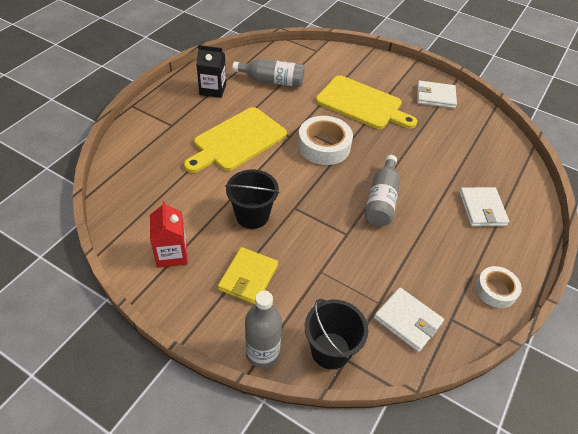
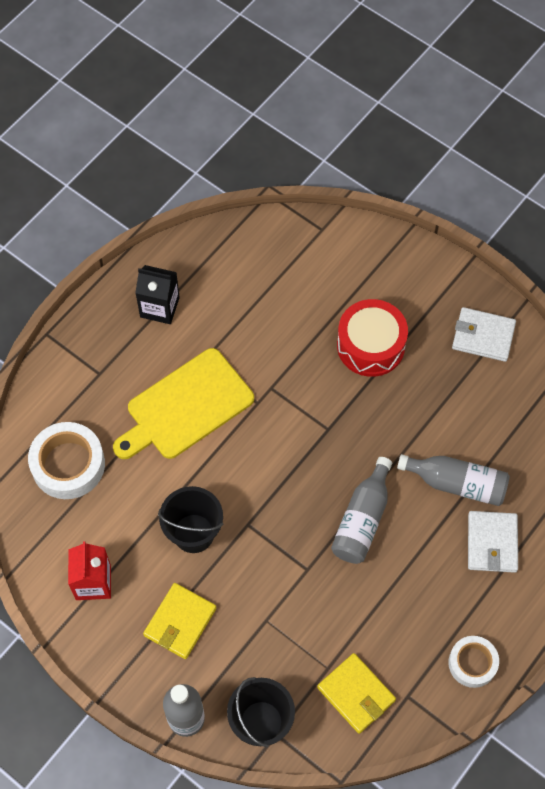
camera: 10 degrees right, 15 degrees up
(272, 81) = (246, 293): grey bottle -> grey bottle (456, 483)
(324, 146) = (302, 423): white tape -> white tape (68, 464)
(362, 104) = (370, 345): yellow cutting board -> red drum
(407, 321) = (356, 694): white wallet -> yellow wallet

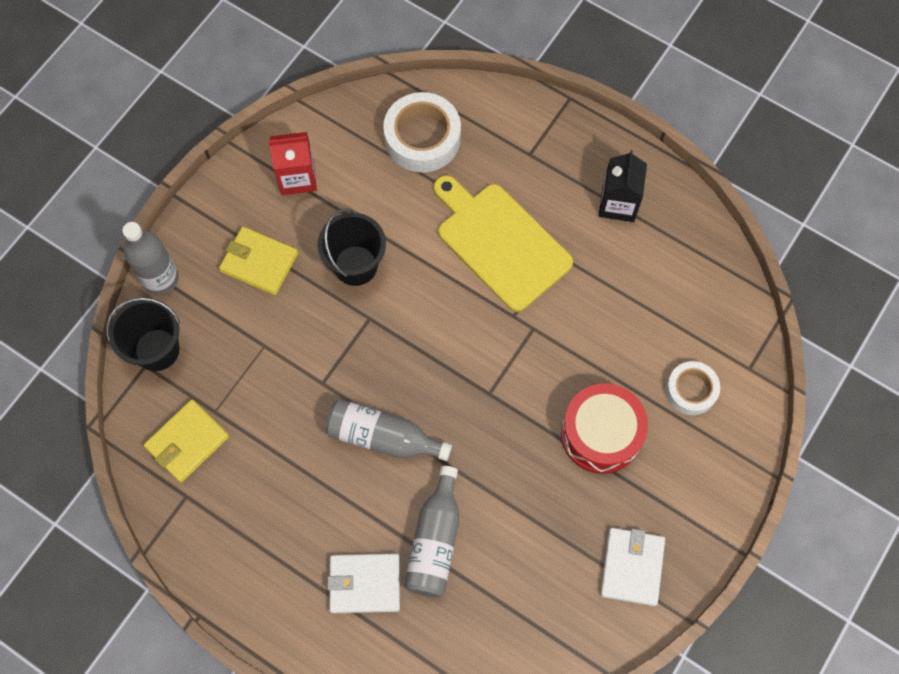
camera: 85 degrees right, 5 degrees up
(472, 663) = (223, 565): white tape -> white tape (691, 390)

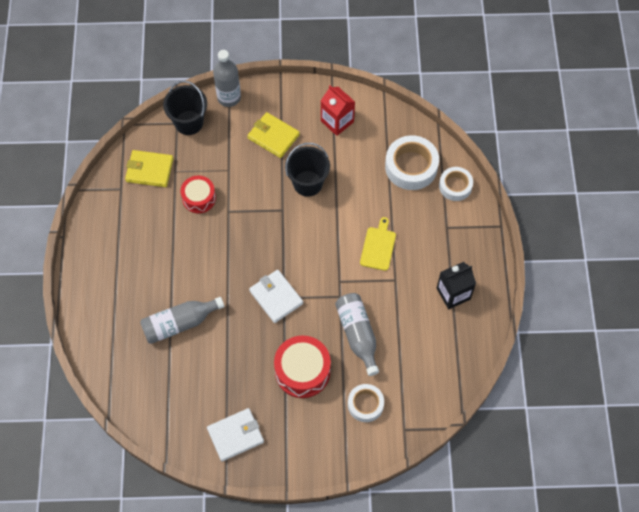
camera: 55 degrees right, 5 degrees down
(259, 262) = (273, 136): yellow wallet -> yellow wallet turned 45 degrees counterclockwise
(276, 406) = (199, 198): none -> red drum
(365, 583) = (132, 304): white wallet -> white wallet (276, 297)
(383, 437) = (219, 261): grey bottle -> grey bottle (358, 335)
(484, 109) = (455, 186): none -> white tape
(500, 243) = (378, 247): yellow cutting board -> yellow cutting board, size x0.51

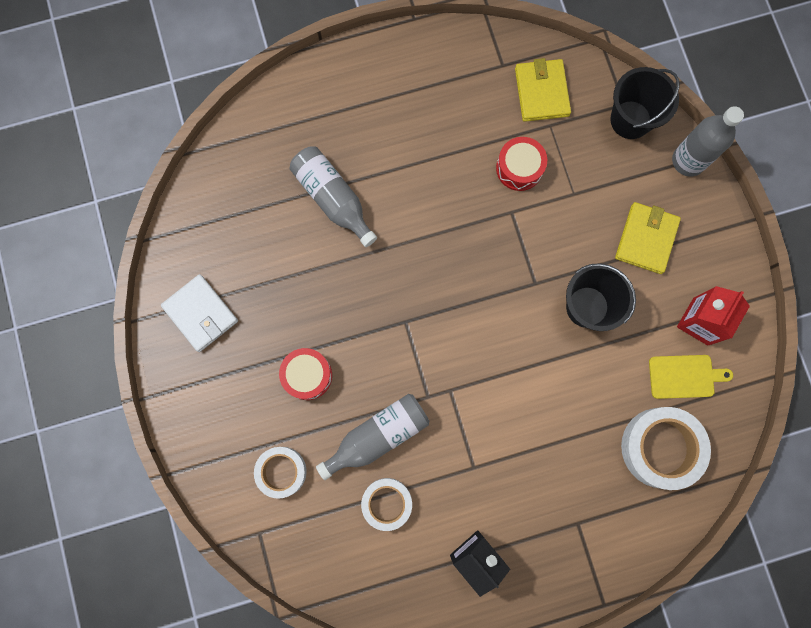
camera: 75 degrees right, 15 degrees up
(276, 297) = (403, 311): white wallet -> none
(302, 371) = (307, 375): red drum -> red drum, size x0.65
(378, 247) = (518, 431): yellow cutting board -> yellow cutting board (684, 376)
(455, 186) = (649, 521): white tape -> white tape (387, 503)

